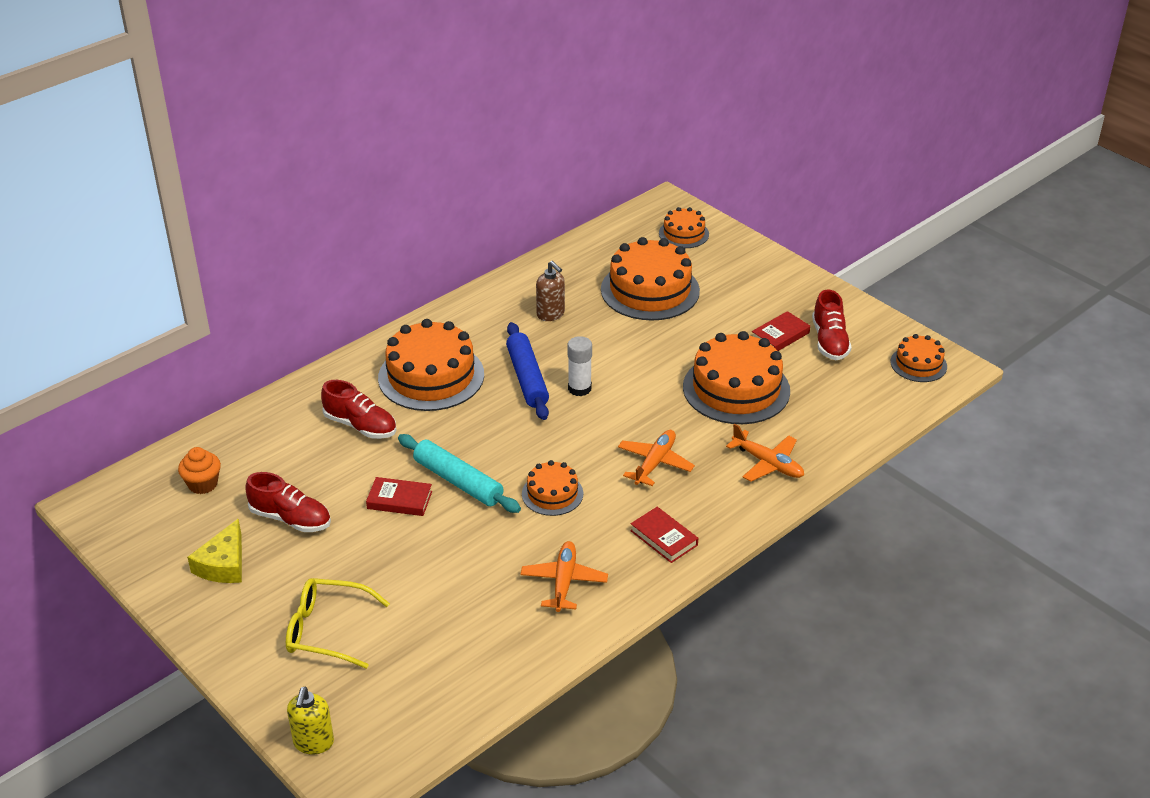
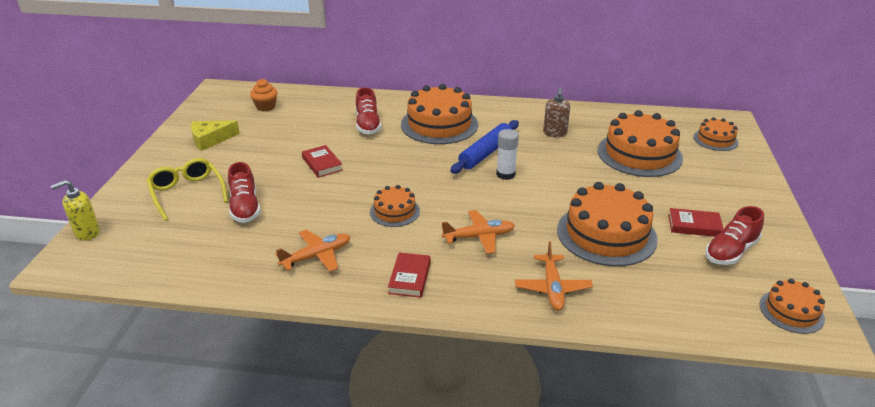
camera: 50 degrees right, 5 degrees down
(290, 519) = (267, 141): red shoe -> red shoe (245, 207)
(458, 481) = (362, 174): turquoise rolling pin -> none

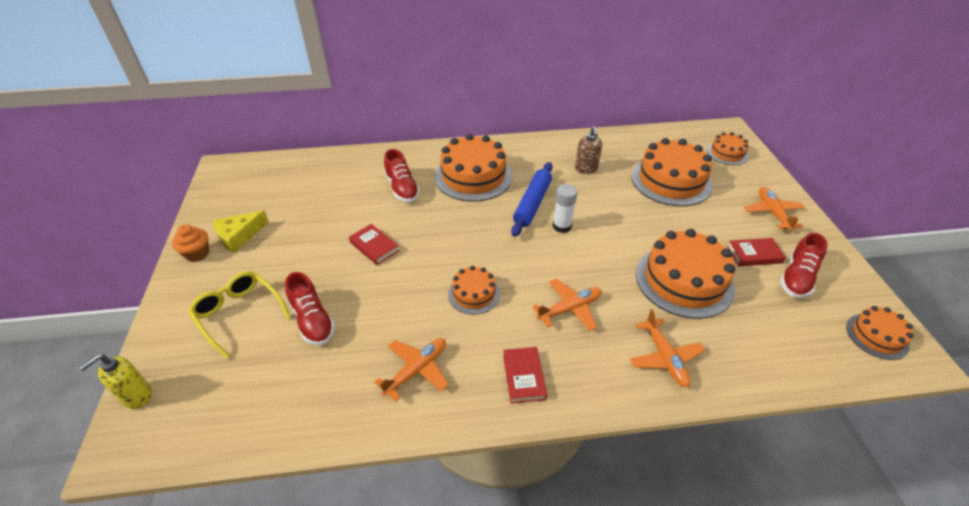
camera: 15 degrees left, 10 degrees up
(266, 107) = (285, 183): orange cupcake -> orange cupcake (197, 253)
(736, 195) = (772, 213): none -> orange plane

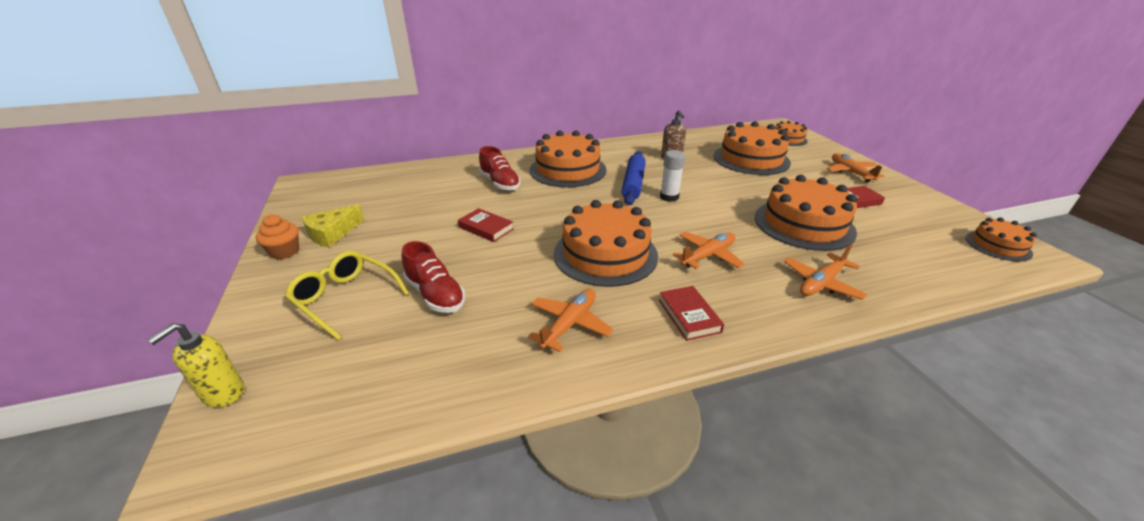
camera: 10 degrees left, 10 degrees down
(474, 294) = (605, 254): orange cake -> orange cake, size x1.87
(665, 358) = (821, 283): orange plane -> orange plane turned 75 degrees clockwise
(797, 278) = (901, 213): red shoe -> none

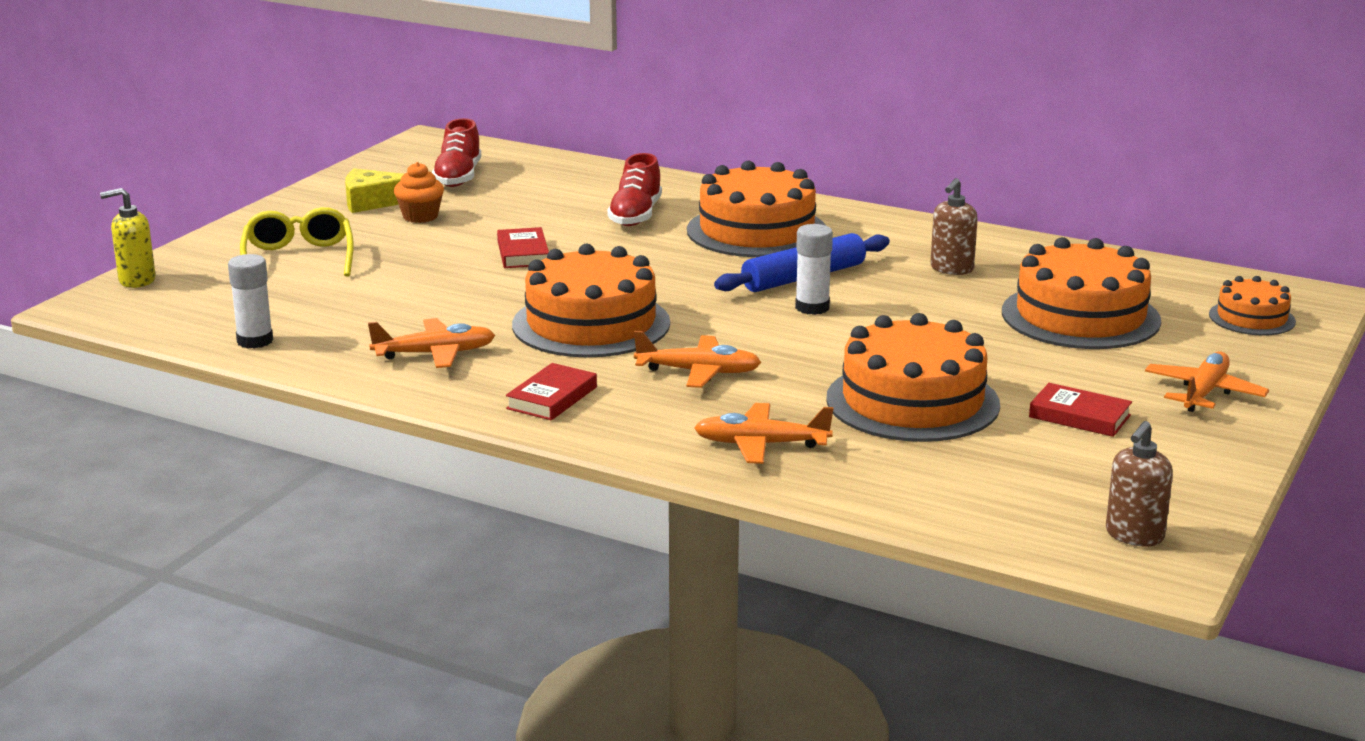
camera: 45 degrees right, 10 degrees down
(285, 252) = (311, 202): orange cupcake -> orange cupcake (420, 216)
(430, 392) = (255, 341): none -> white glue stick
(435, 294) = (370, 286): red shoe -> red shoe (458, 177)
(998, 245) = (1134, 535): orange cake -> brown soap dispenser

